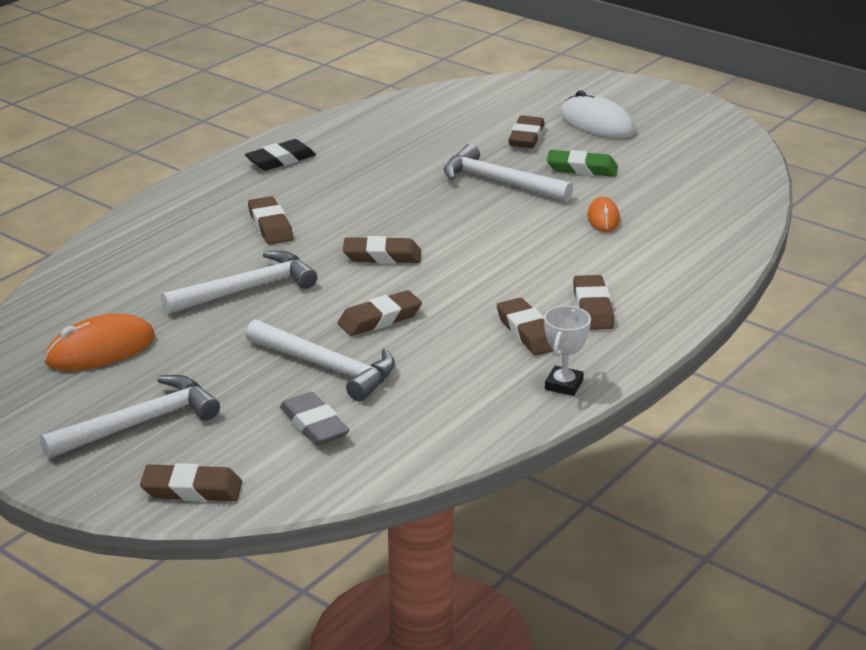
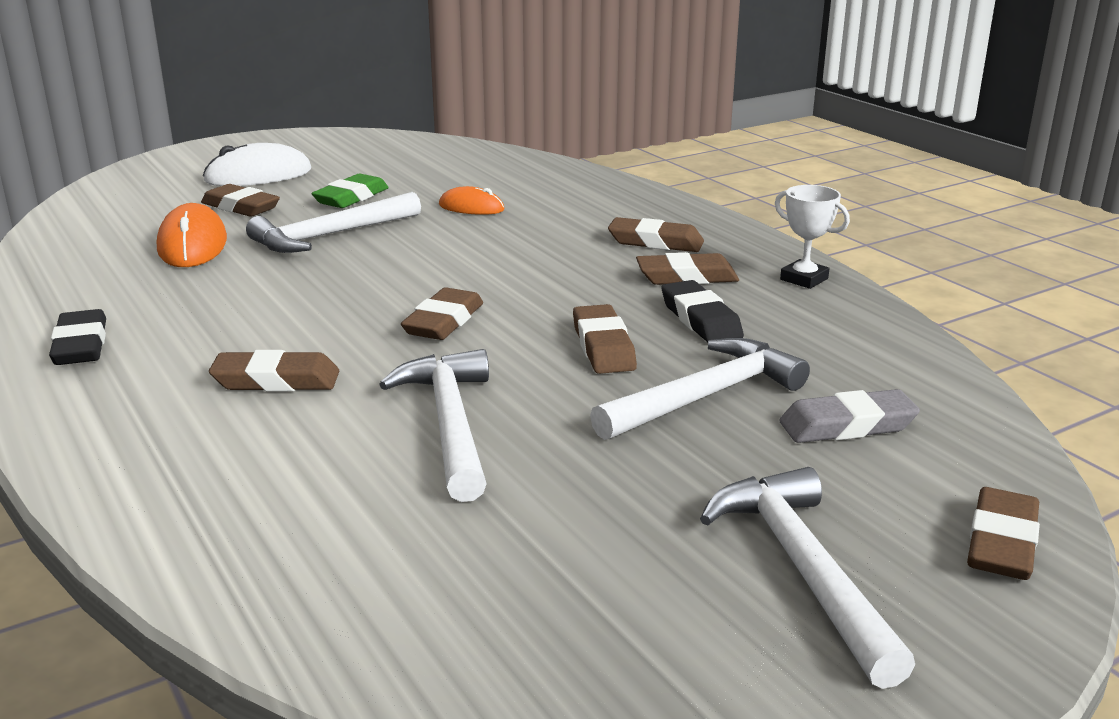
camera: 70 degrees left, 5 degrees down
(100, 350) = (545, 583): orange mouse -> orange mouse (192, 245)
(450, 349) = (700, 319): none -> black eraser

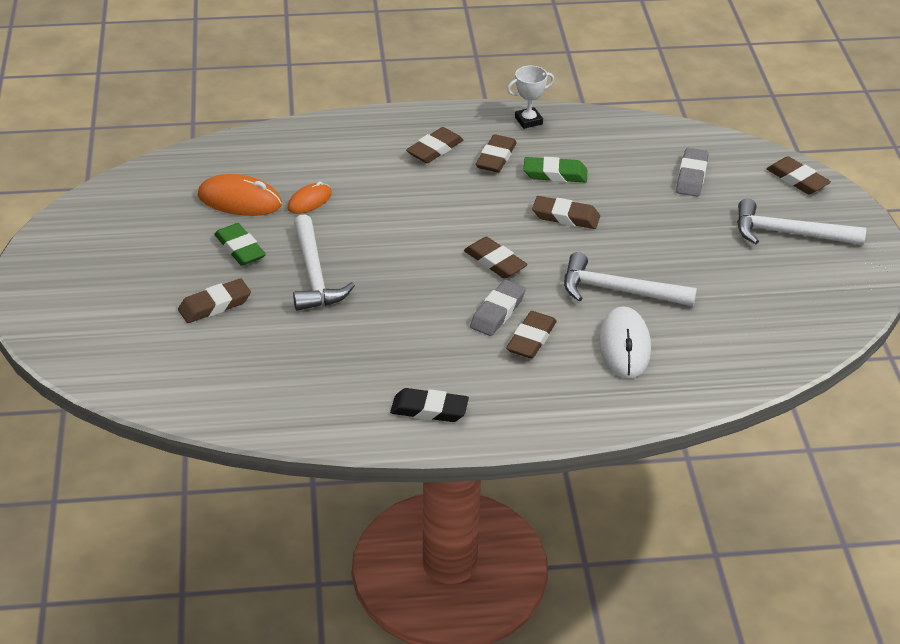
camera: 65 degrees left, 15 degrees up
(192, 245) = (280, 340): orange mouse -> orange mouse (239, 200)
(258, 175) = (141, 283): white mouse -> white mouse (624, 346)
(327, 345) = (497, 312): none -> grey eraser
(700, 319) = (555, 174): black eraser -> green eraser
(705, 396) = (640, 204): white hammer -> none

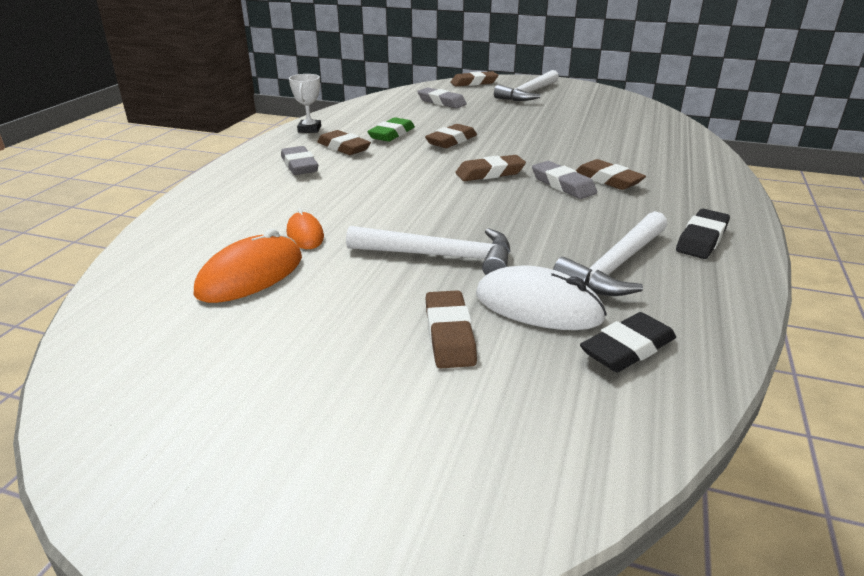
camera: 65 degrees left, 10 degrees down
(237, 384) = (627, 349): none -> black eraser
(240, 249) = (347, 293): green eraser -> none
(435, 149) = (299, 165): brown eraser -> grey eraser
(618, 290) = (560, 142): white hammer -> white hammer (616, 266)
(624, 346) = (631, 153): white mouse -> white mouse (538, 306)

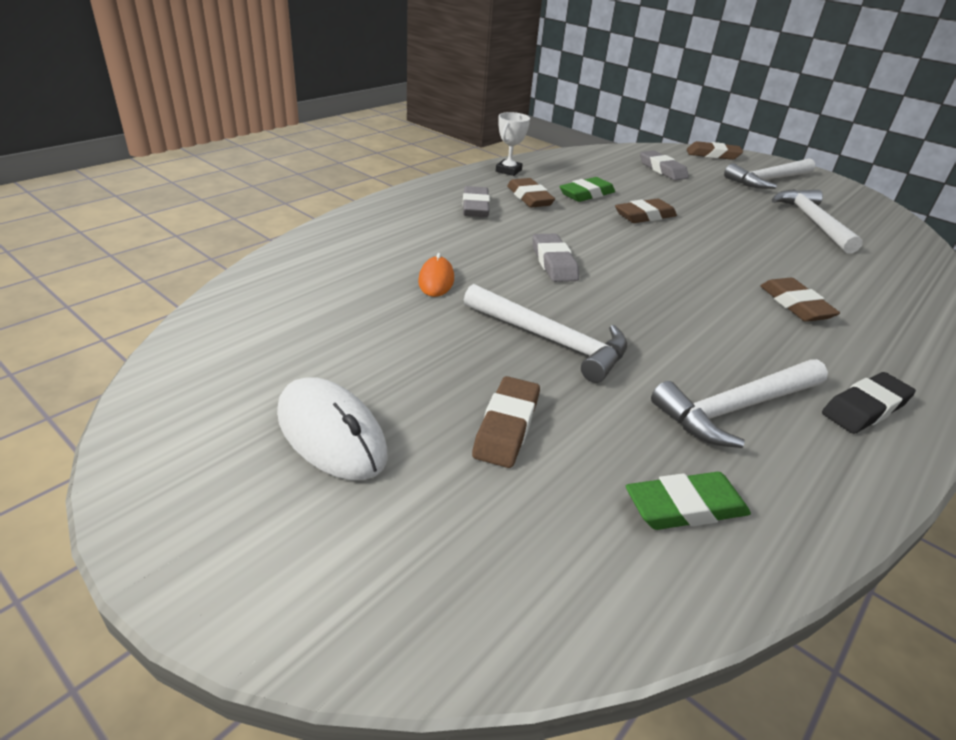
camera: 20 degrees right, 5 degrees up
(251, 275) = (363, 307): orange mouse -> none
(490, 173) = (663, 263): brown eraser -> none
(538, 306) = (617, 427): white mouse -> white mouse (331, 433)
(563, 185) = (737, 297): grey eraser -> grey eraser (553, 263)
(580, 117) = (812, 222): none -> white hammer
(627, 349) = (685, 507): black eraser -> green eraser

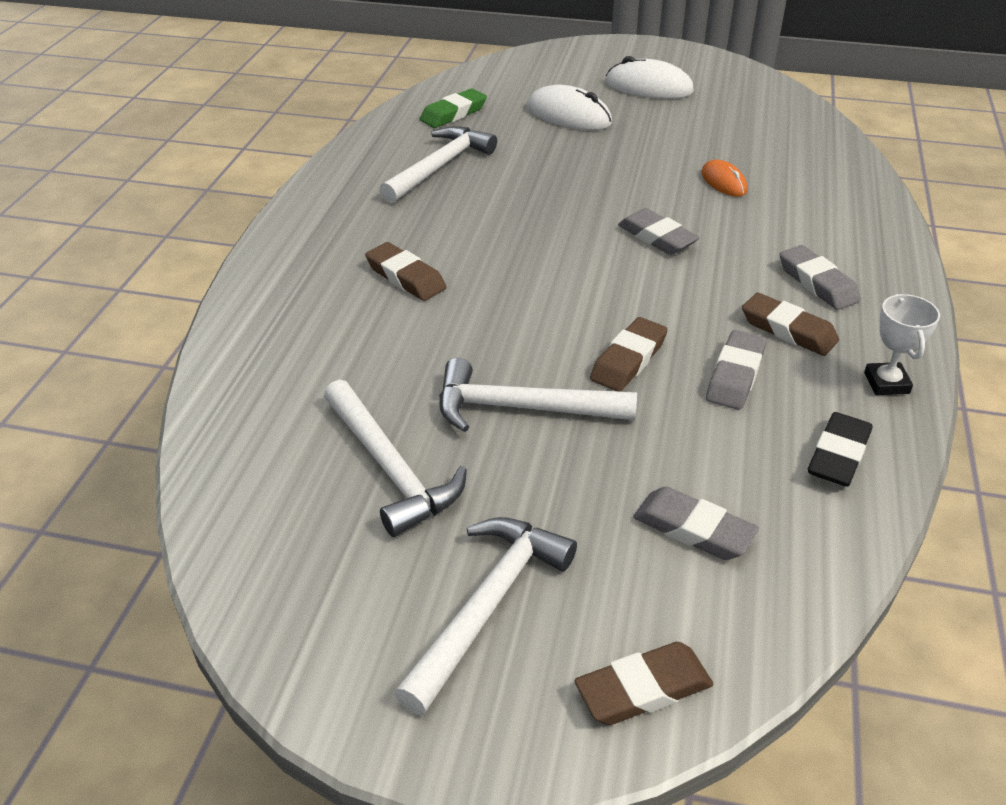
camera: 155 degrees right, 5 degrees up
(506, 427) = (569, 115): brown eraser -> white mouse
(551, 340) = (590, 167): white hammer -> white hammer (522, 408)
(586, 194) = (735, 375): green eraser -> grey eraser
(865, 408) = (347, 196): black eraser -> black eraser (838, 455)

